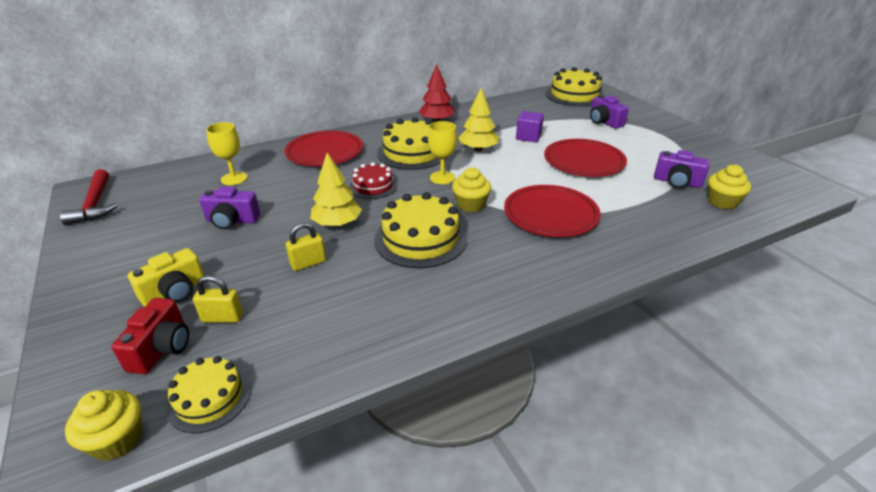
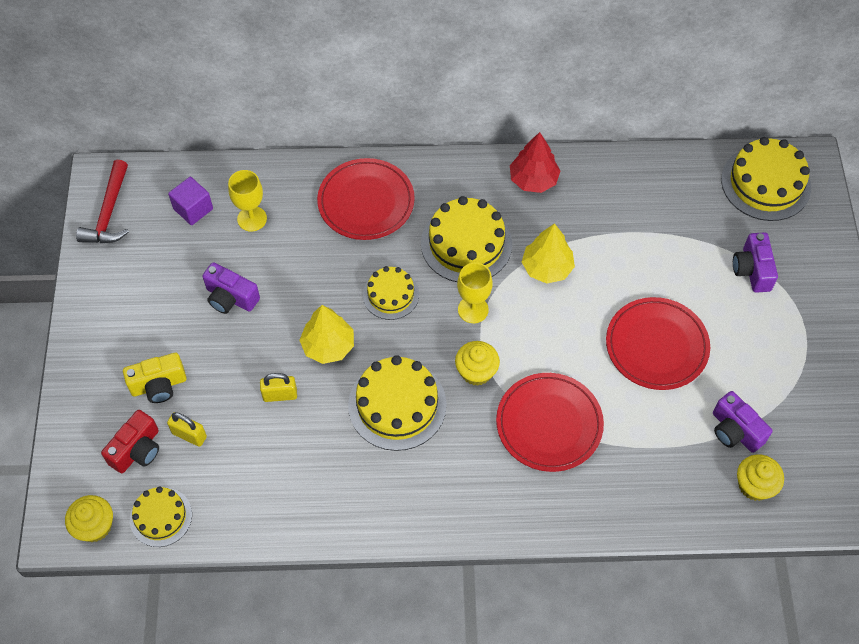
camera: 25 degrees right, 25 degrees up
(373, 186) = (390, 294): red cake -> yellow cake
(528, 137) = (626, 265): purple cube -> purple cube (193, 209)

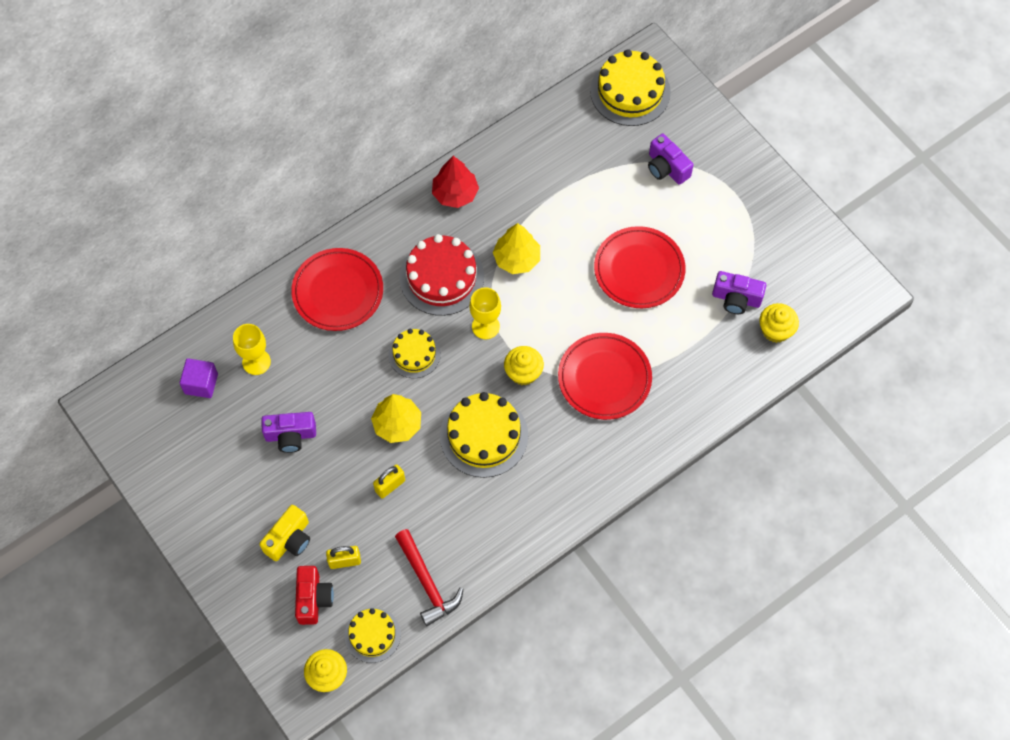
camera: 35 degrees left, 5 degrees up
(109, 213) = (132, 430): red hammer -> red hammer (427, 583)
(466, 243) = (441, 277): yellow cake -> red cake

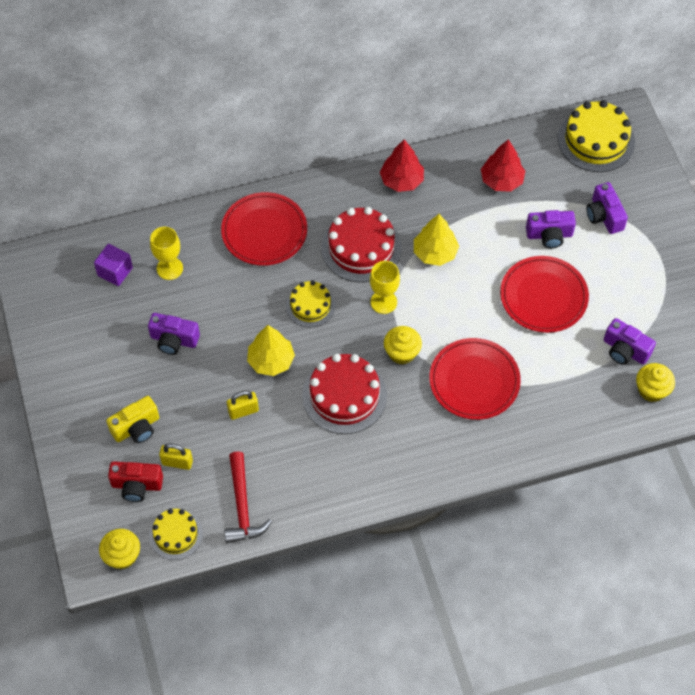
camera: 20 degrees right, 5 degrees down
(313, 599) = (137, 485): red camera -> red camera turned 75 degrees clockwise
(484, 435) = (344, 395): yellow cake -> red cake
(554, 162) = (501, 180): none -> red tree
(621, 204) = (549, 235): none -> purple camera

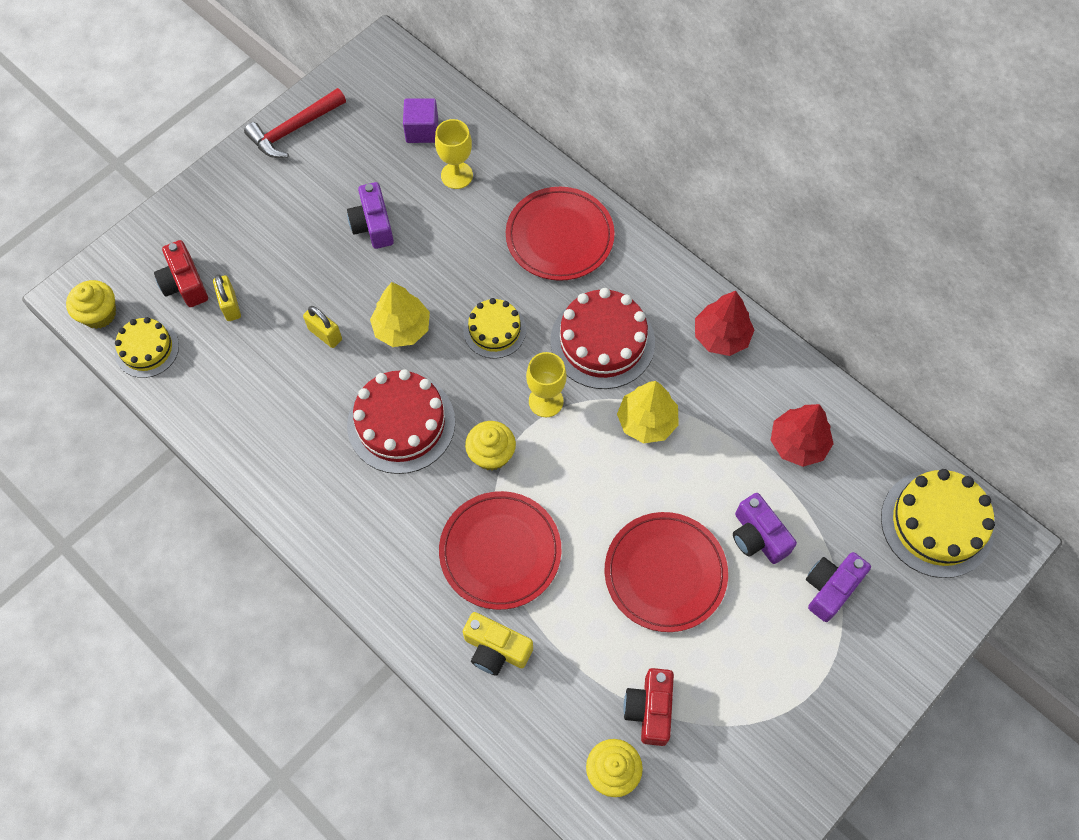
camera: 60 degrees right, 5 degrees up
(136, 428) = (251, 248): yellow camera -> yellow camera (496, 649)
(242, 506) = (211, 393): red hammer -> red hammer (294, 129)
(625, 350) = (649, 709): purple camera -> red camera

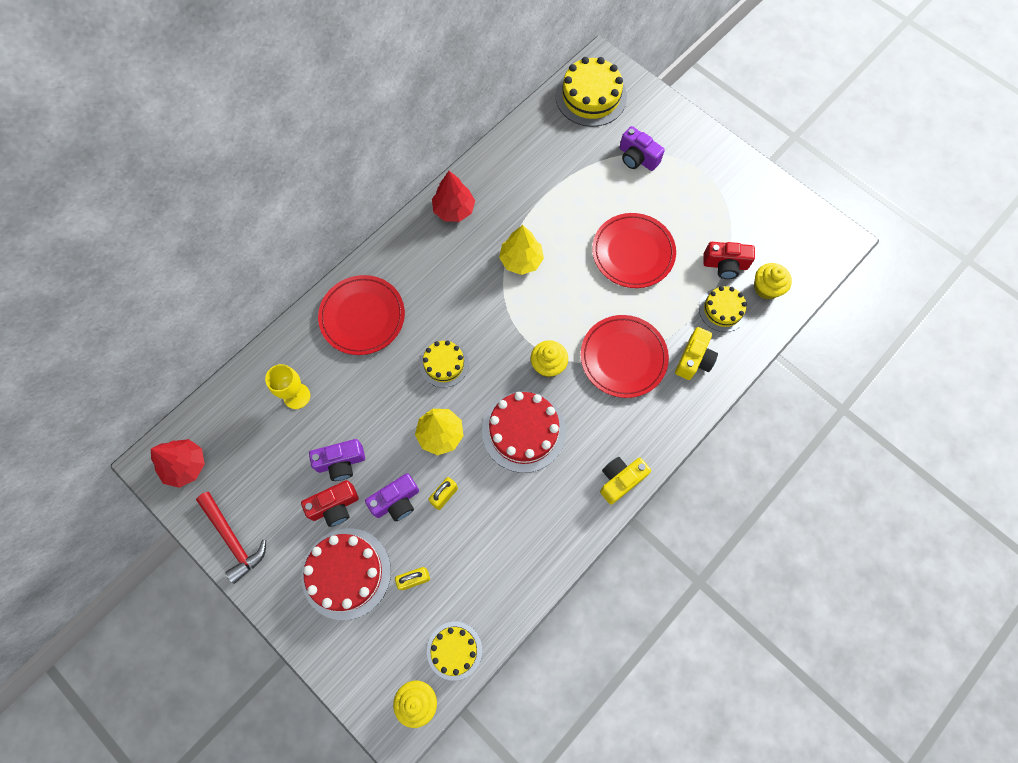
camera: 90 degrees left, 5 degrees up
(185, 284) = (390, 623): red camera -> red camera (335, 506)
(329, 540) = (620, 480): none -> yellow camera
(422, 130) = (247, 426): purple cube -> none
(546, 401) = (505, 327): yellow goblet -> none
(575, 699) = (722, 309): none -> yellow cake
(602, 341) = (456, 288): red cake -> red cake (346, 573)
(757, 536) = (604, 196): purple camera -> purple camera (396, 501)
(798, 443) = (537, 168): red tree -> red tree (185, 465)

